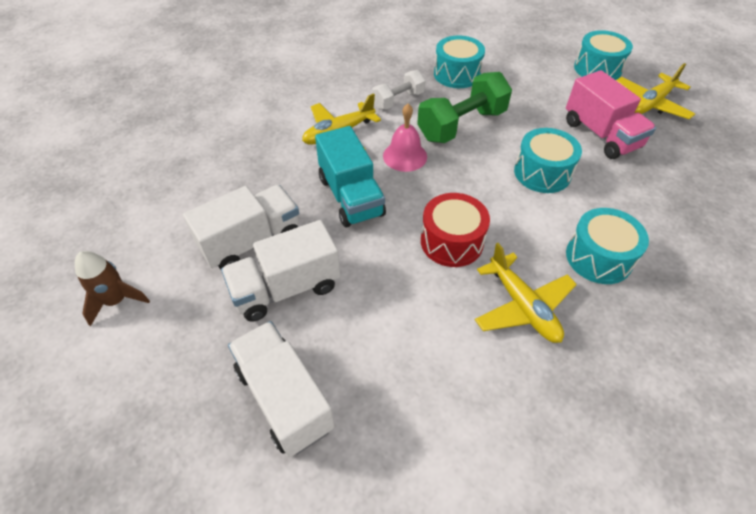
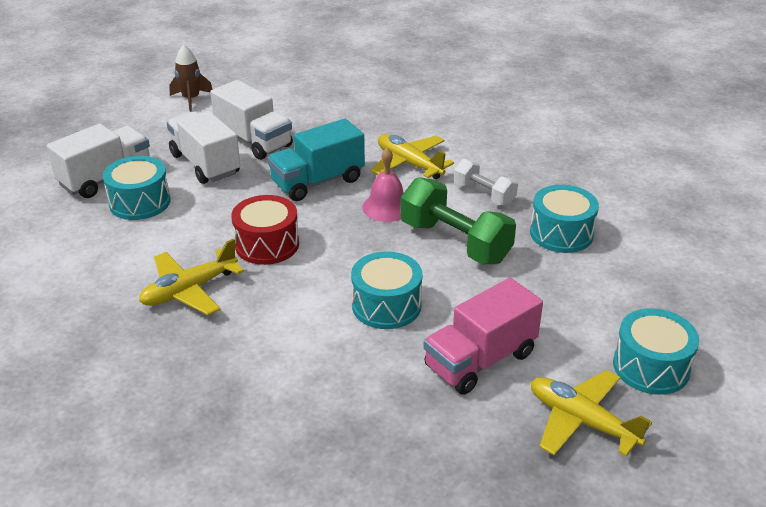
camera: 80 degrees right, 15 degrees down
(598, 257) = (256, 345): turquoise drum -> turquoise drum (140, 202)

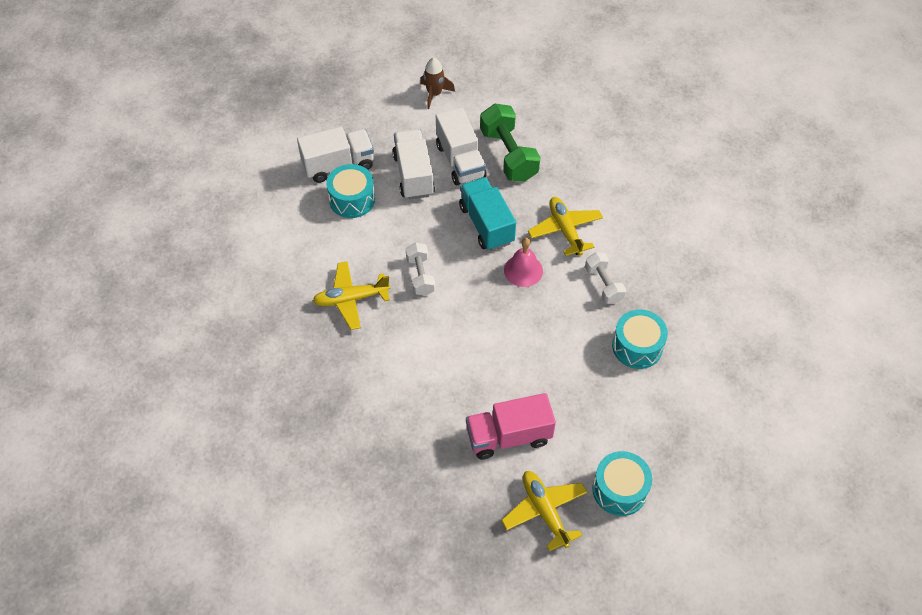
camera: 25 degrees right, 20 degrees up
(267, 244) = (420, 275): red drum -> white dumbbell
(317, 182) = (486, 224): turquoise truck -> turquoise truck turned 75 degrees clockwise
(386, 305) = (473, 364): turquoise drum -> none
(455, 242) = (553, 325): green dumbbell -> green dumbbell (508, 155)

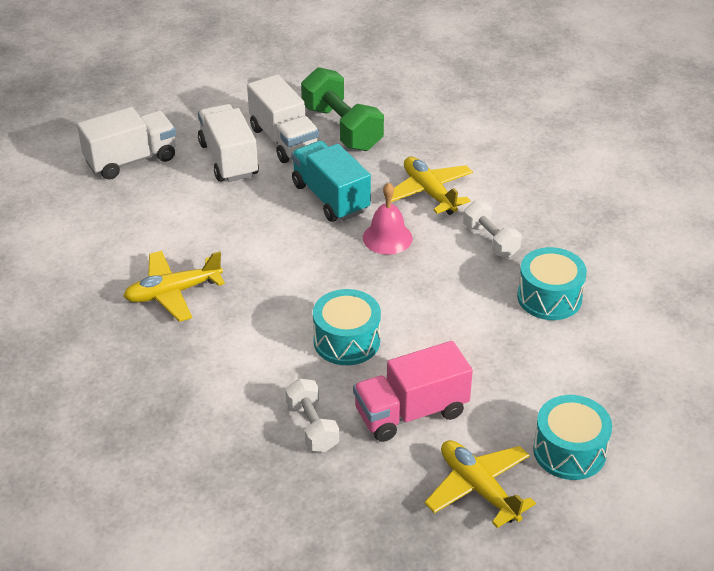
camera: 10 degrees left, 15 degrees down
(352, 199) = (155, 192): turquoise drum -> turquoise drum (346, 341)
(420, 275) = (258, 258): white dumbbell -> white dumbbell (312, 426)
(434, 94) = (238, 80): brown rocket -> none

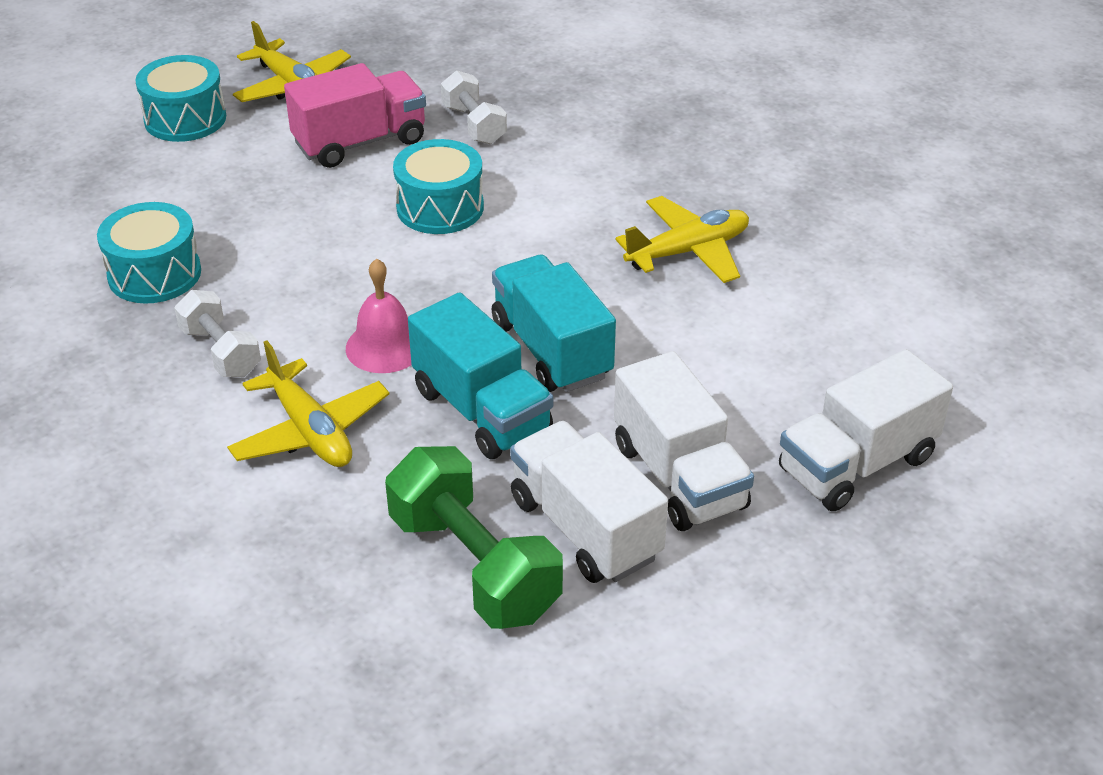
camera: 175 degrees right, 0 degrees up
(283, 230) = (551, 350): none -> turquoise truck

